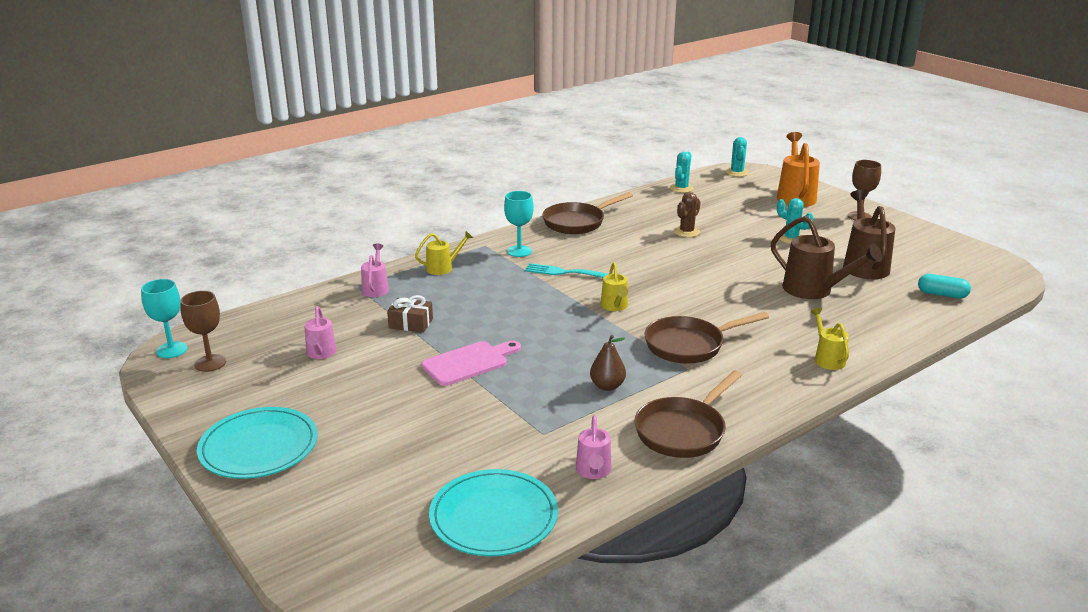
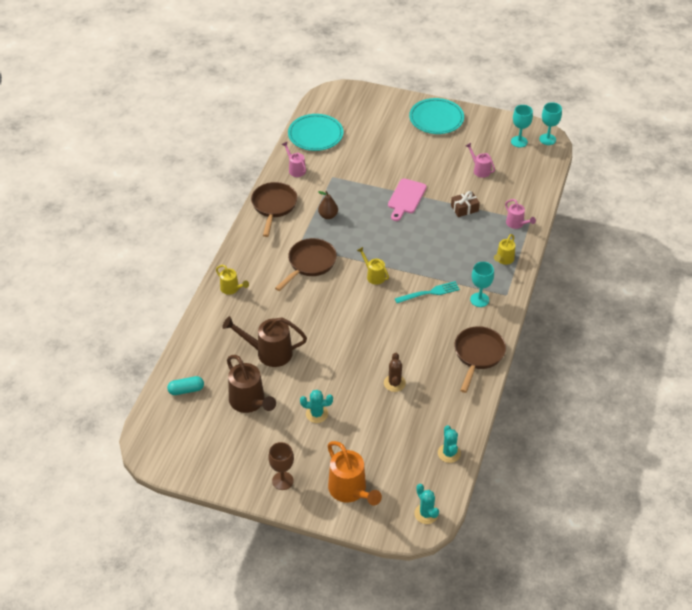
camera: 145 degrees right, 20 degrees up
(210, 363) = (519, 141): brown goblet -> turquoise goblet

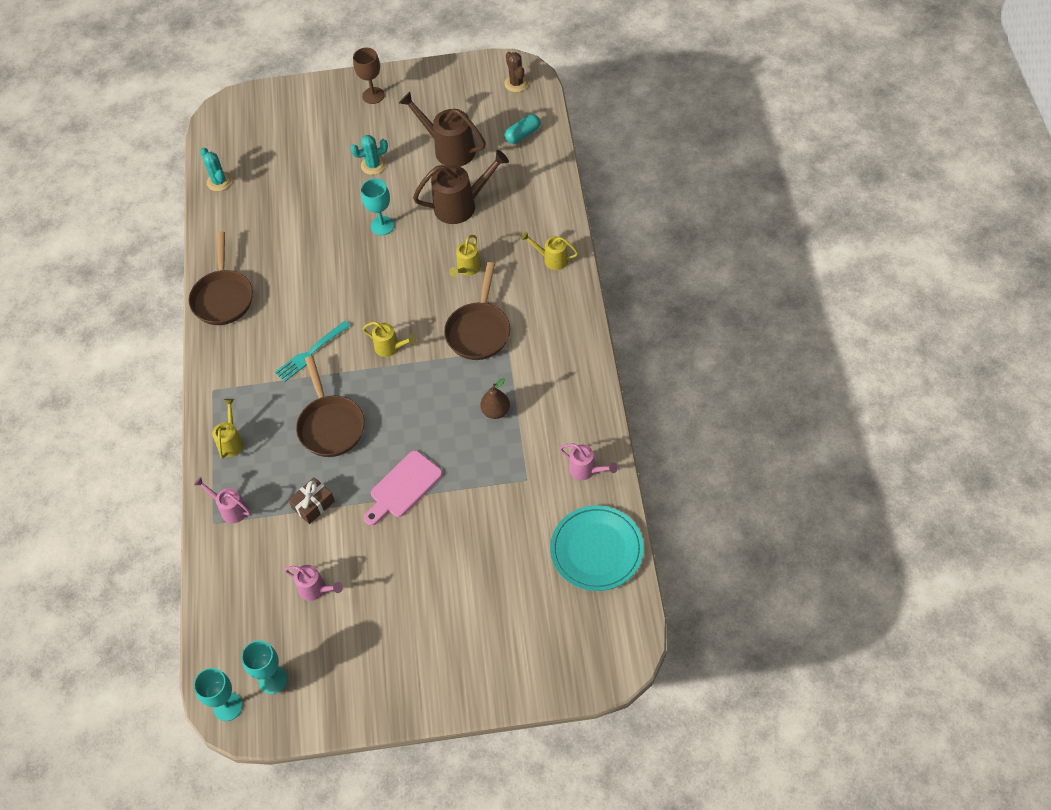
camera: 160 degrees right, 10 degrees up
(274, 206) = (576, 395): brown pan -> brown pan (330, 425)
(293, 305) = (467, 269): none -> yellow watering can
(350, 491) = (303, 112): orange watering can -> none
(394, 383) = (306, 228): brown cactus -> brown cactus (516, 83)
(406, 198) = (403, 487): pink cutting board -> pink cutting board turned 135 degrees counterclockwise
(426, 514) = (222, 121): turquoise cactus -> none
(436, 118) = (425, 673): turquoise plate -> none
(479, 300) = (244, 369): turquoise goblet -> turquoise goblet (382, 226)

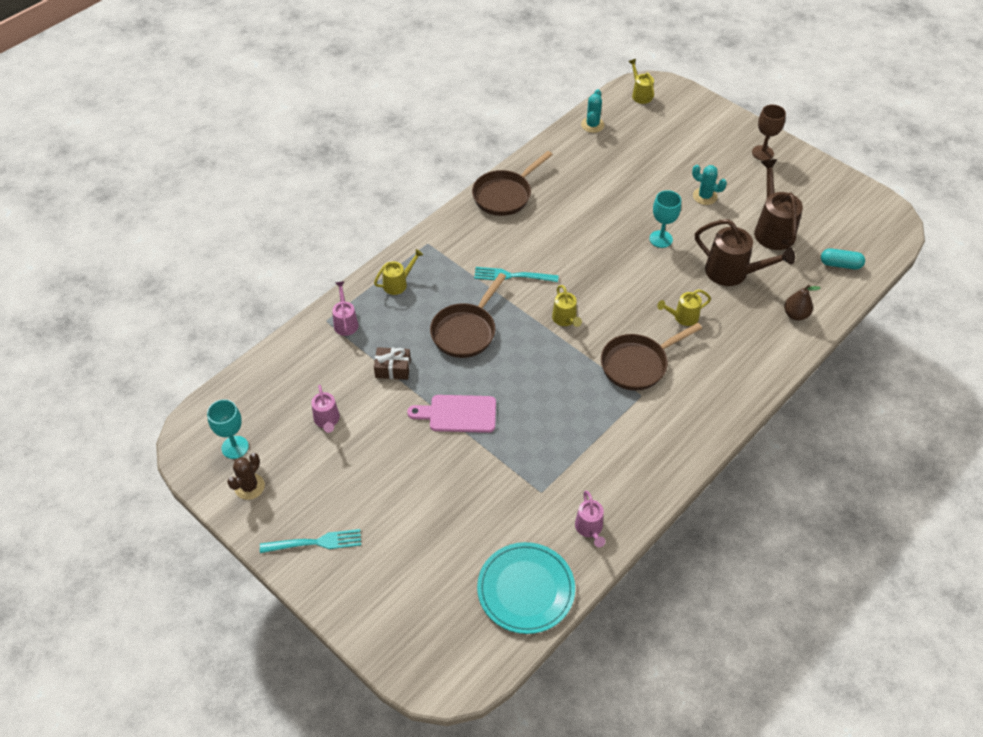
camera: 45 degrees right, 5 degrees down
(227, 706) = (193, 435): turquoise goblet -> none
(423, 674) = (315, 542): none -> turquoise fork
(496, 411) = (580, 427): brown pear -> brown pear (795, 315)
(516, 83) = (880, 227): brown cactus -> brown cactus (249, 487)
(552, 259) = (752, 365): yellow watering can -> yellow watering can (640, 94)

